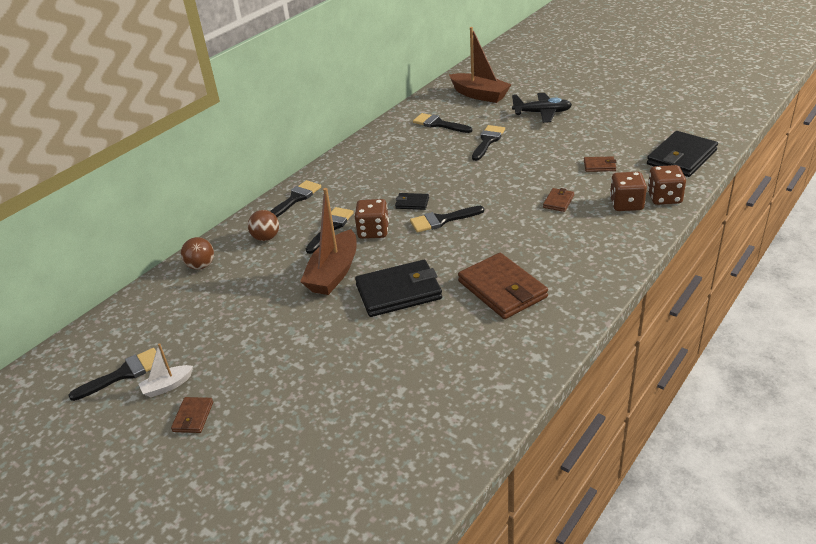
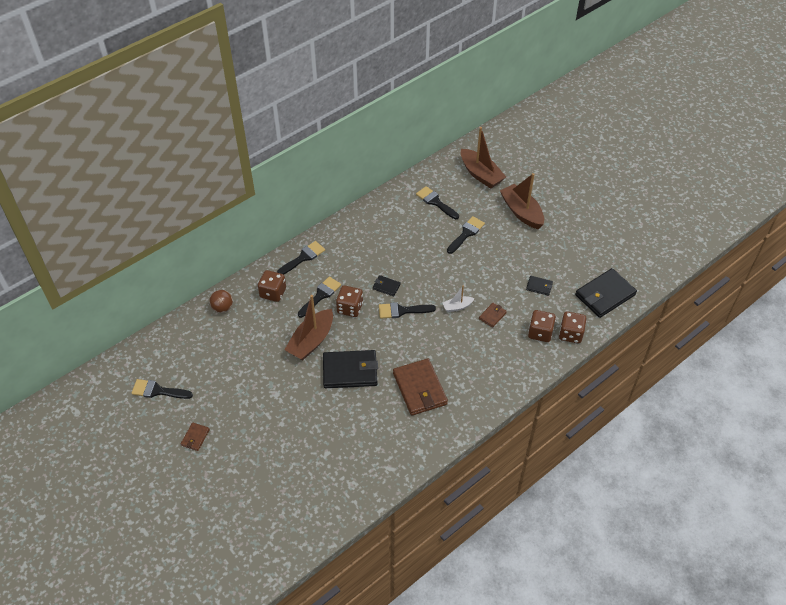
camera: 10 degrees right, 15 degrees up
(124, 373) = (158, 391): black brush -> black brush turned 150 degrees counterclockwise
(167, 386) = (183, 409): white boat -> white boat (457, 306)
(266, 238) = (273, 293): brown ball -> brown dice
(542, 113) = (521, 212): black plane -> brown boat
(599, 166) = (539, 286): brown wallet -> black wallet

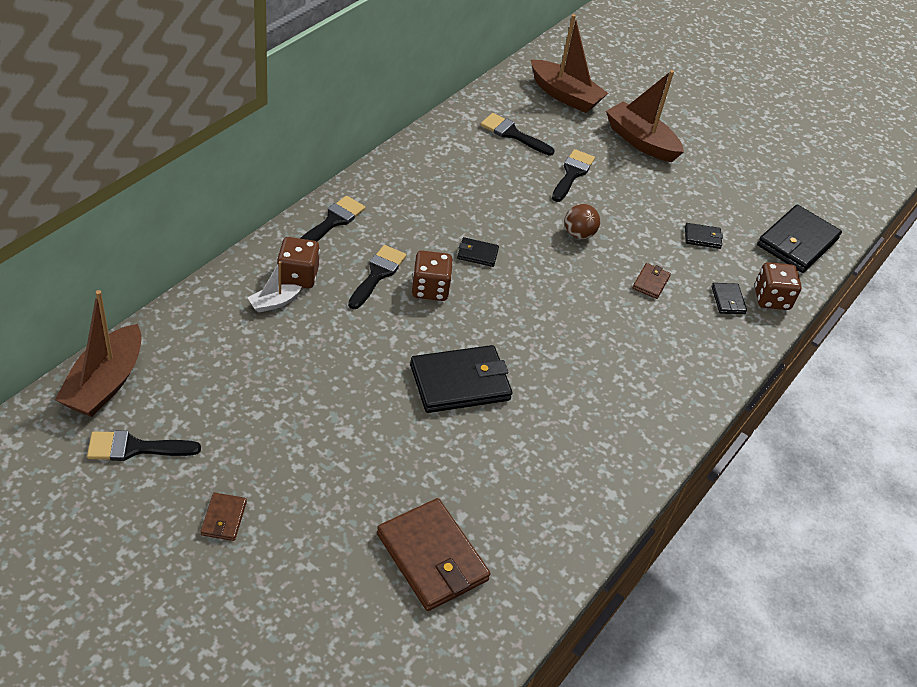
camera: 20 degrees left, 5 degrees down
(222, 308) = (218, 305): brown ball -> brown ball (578, 234)
(311, 341) = (383, 343): brown boat -> brown boat (105, 383)
(402, 311) = (513, 286): black brush -> none
(419, 389) = (579, 398): brown wallet -> brown wallet (432, 557)
(457, 306) = (594, 274): white boat -> white boat (274, 303)
(540, 332) = (728, 300): brown dice -> black wallet

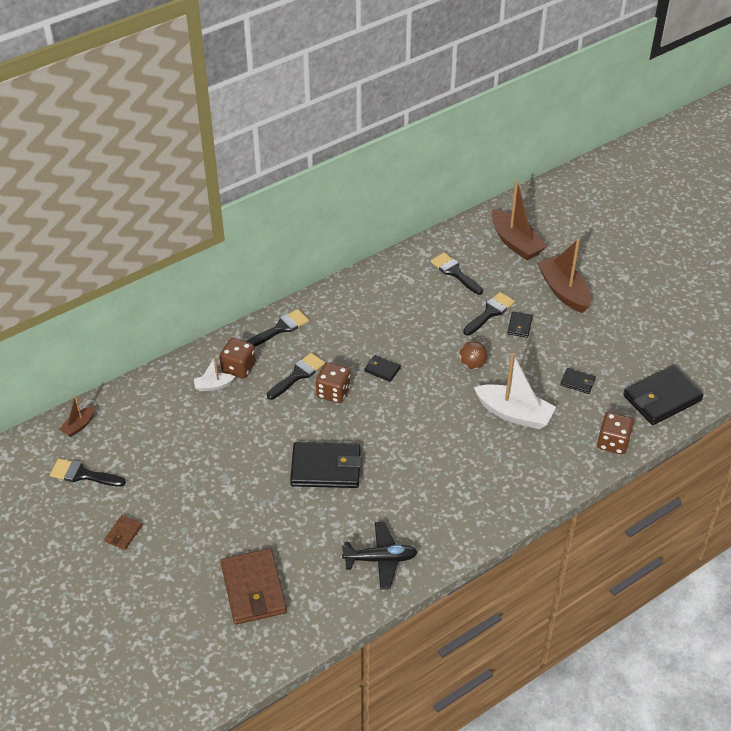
camera: 25 degrees right, 0 degrees up
(105, 383) = (78, 426): brown boat -> brown boat, size x0.51
(576, 485) = (380, 559): none -> black plane
(651, 282) = (514, 414): brown wallet -> white boat
(728, 300) = (573, 438): black wallet -> black wallet (519, 326)

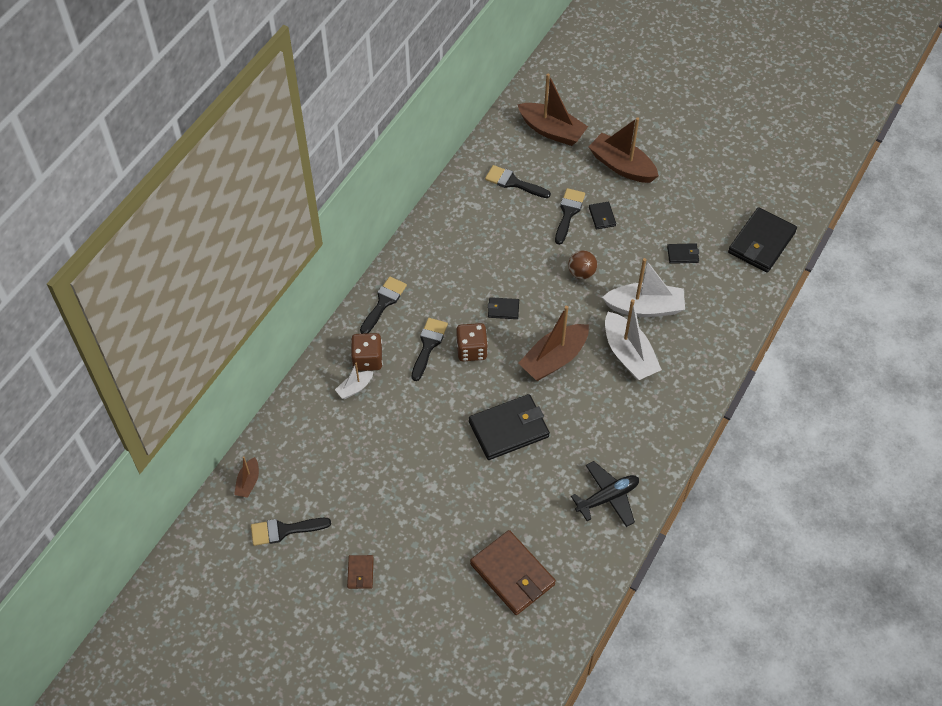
camera: 25 degrees left, 10 degrees up
(403, 426) = (554, 359): none -> brown boat
(475, 447) = (629, 355): none -> white boat
(613, 443) = (743, 302): brown dice -> none

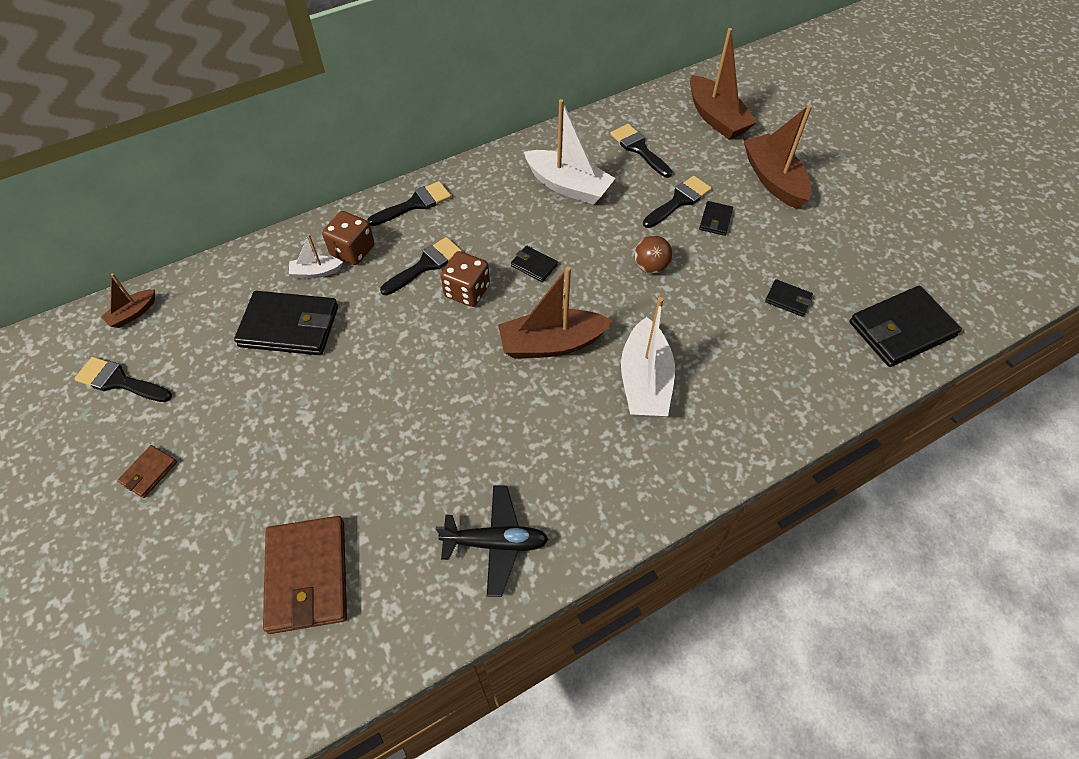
camera: 30 degrees right, 0 degrees up
(509, 429) = (441, 396): black wallet -> black wallet (289, 326)
(645, 307) = (701, 337): white boat -> white boat (568, 186)

